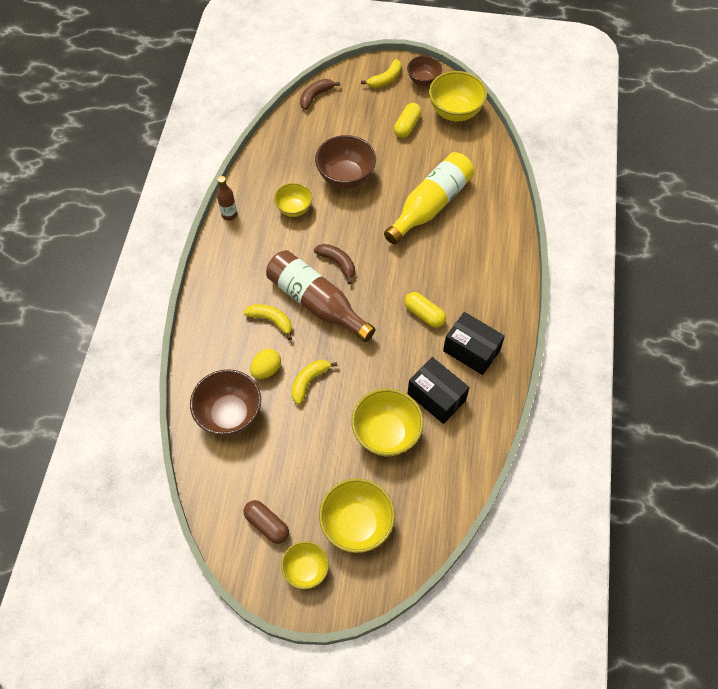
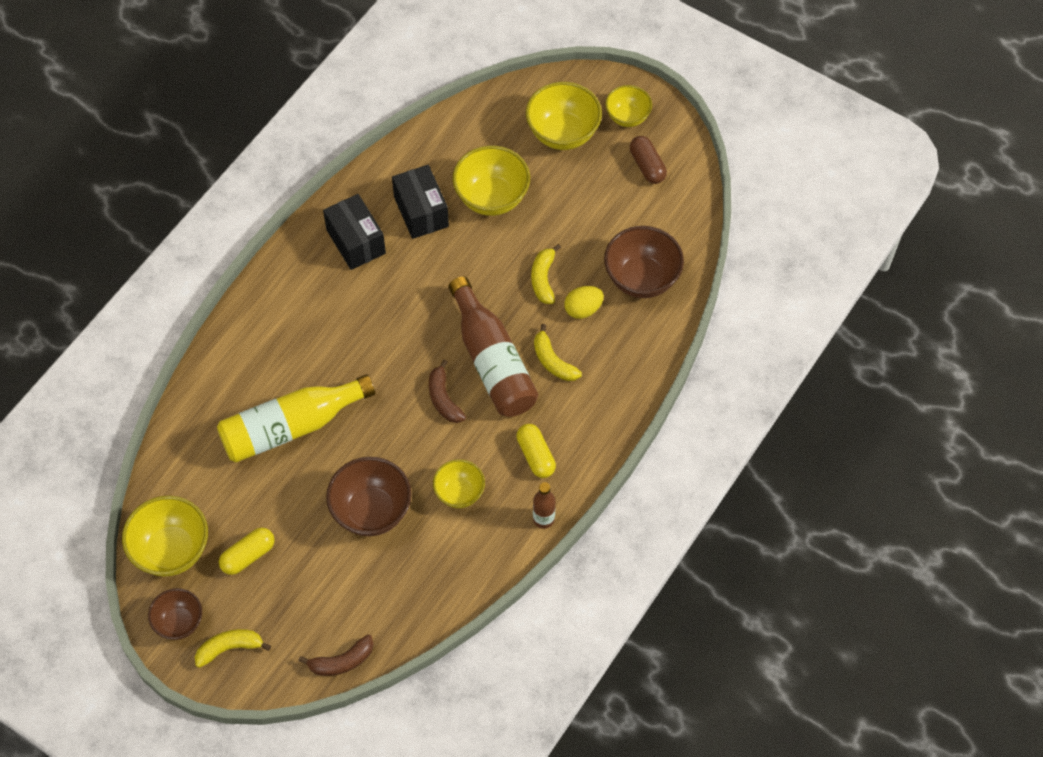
camera: 155 degrees left, 0 degrees up
(309, 381) = (543, 279): yellow banana -> yellow banana turned 120 degrees clockwise
(424, 314) = (381, 299): yellow capsule -> yellow capsule (536, 456)

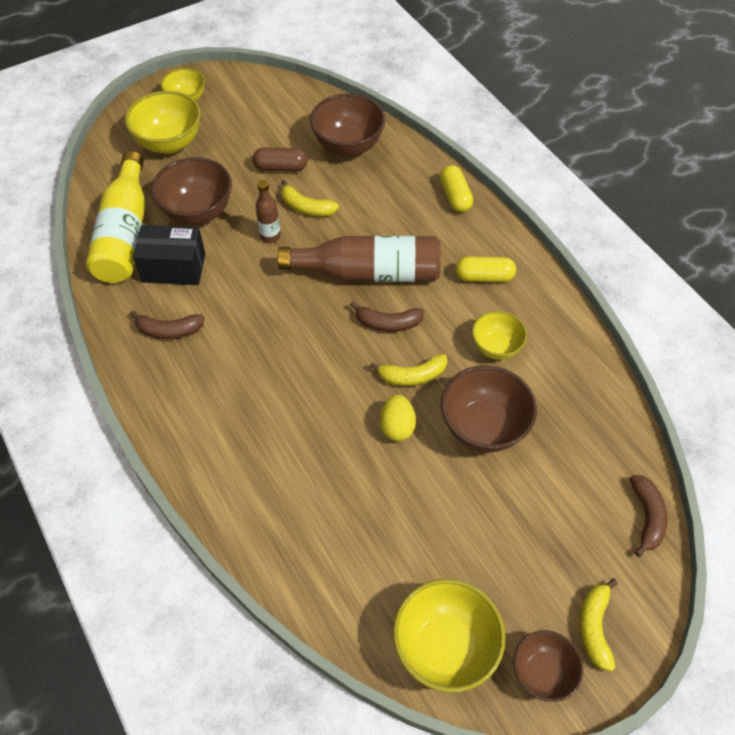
camera: 65 degrees left, 5 degrees down
(248, 556) = (486, 565): yellow capsule -> yellow capsule (455, 196)
(291, 427) = (349, 465): yellow bottle -> yellow bottle (125, 234)
(356, 241) = (169, 330): black box -> brown banana
(491, 198) = (198, 212): yellow bowl -> brown bowl
(543, 519) = (552, 294): brown bottle -> brown bottle (270, 236)
(553, 361) = (394, 231): yellow banana -> yellow banana (412, 376)
(583, 309) = (354, 192): yellow egg -> yellow egg (397, 427)
(647, 166) = (242, 105): brown capsule -> brown capsule (281, 167)

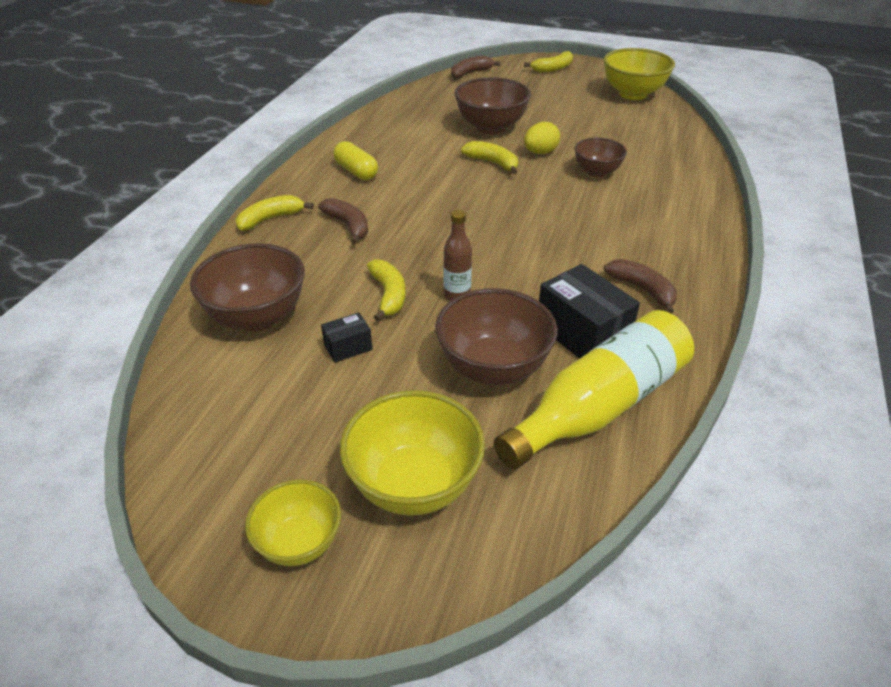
camera: 130 degrees left, 15 degrees down
(281, 167) = (348, 347): brown capsule -> black box
(369, 273) = (424, 221): brown bottle -> none
(388, 323) = (462, 191): brown banana -> brown banana (348, 226)
(455, 196) = (270, 219): yellow capsule -> yellow banana
(496, 347) = (420, 144): yellow bowl -> none
(542, 673) = (597, 72): brown bowl -> brown bowl (597, 172)

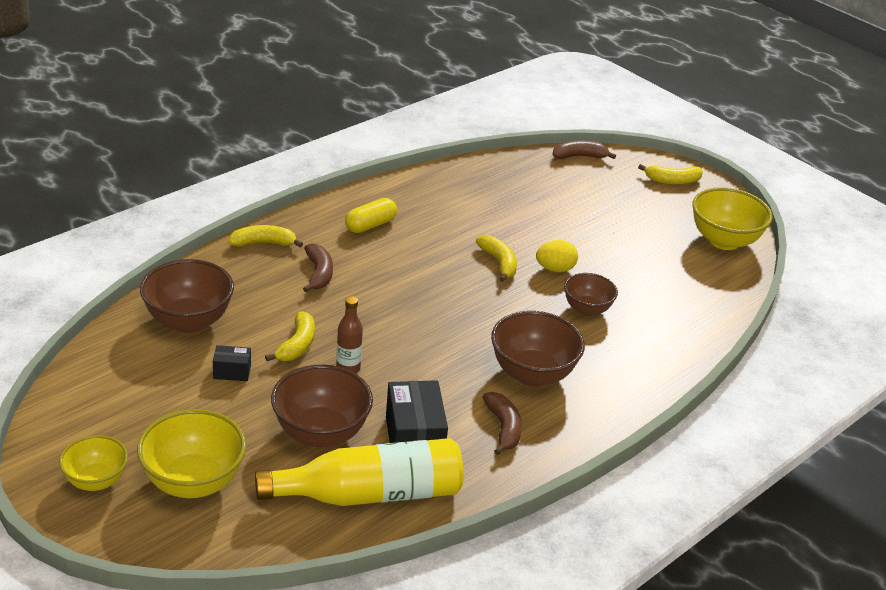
camera: 25 degrees right, 5 degrees down
(356, 171) = (370, 225): yellow capsule -> yellow capsule turned 60 degrees clockwise
(491, 127) = (536, 225): brown bowl -> brown bowl (532, 374)

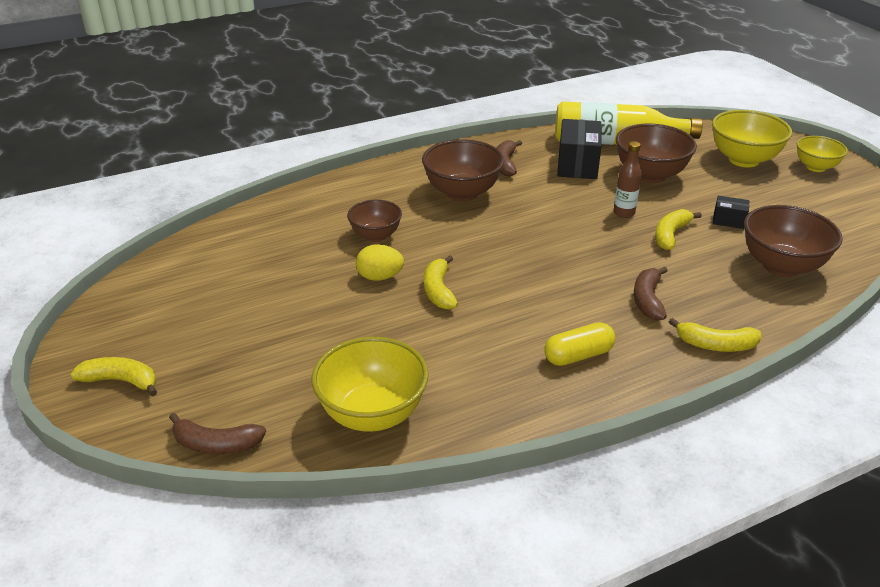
camera: 160 degrees left, 0 degrees up
(724, 241) = (155, 288): yellow bowl -> yellow bowl (372, 414)

